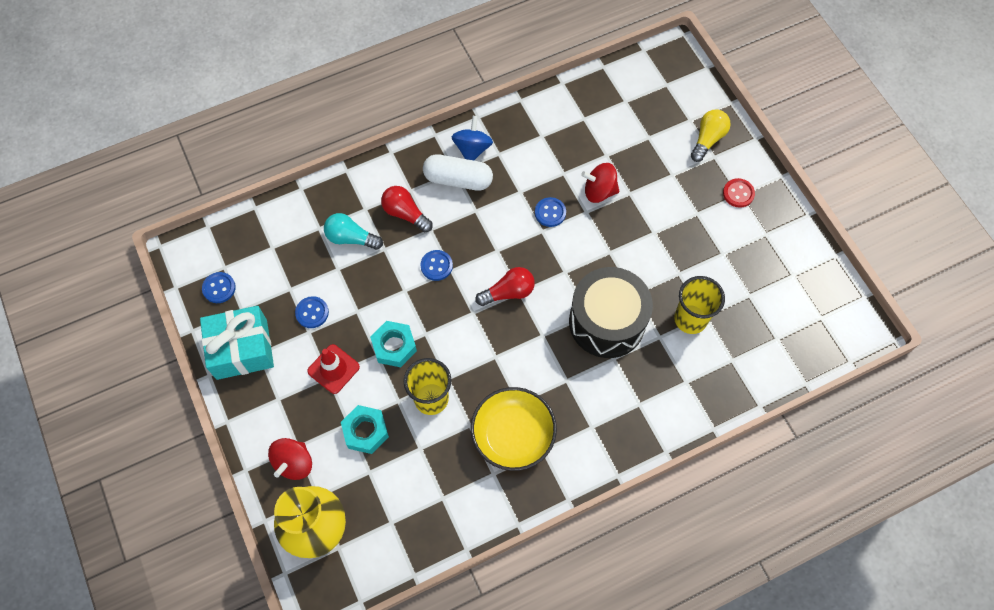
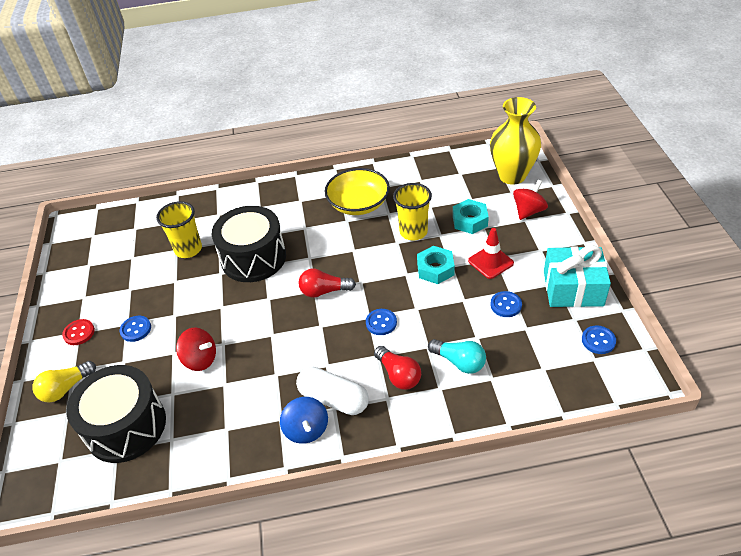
camera: 160 degrees left, 20 degrees down
(472, 149) = (306, 429): blue spinning top -> blue spinning top turned 45 degrees counterclockwise
(550, 213) = (256, 349): blue button -> blue button (136, 329)
(629, 120) = (126, 426): none -> black drum

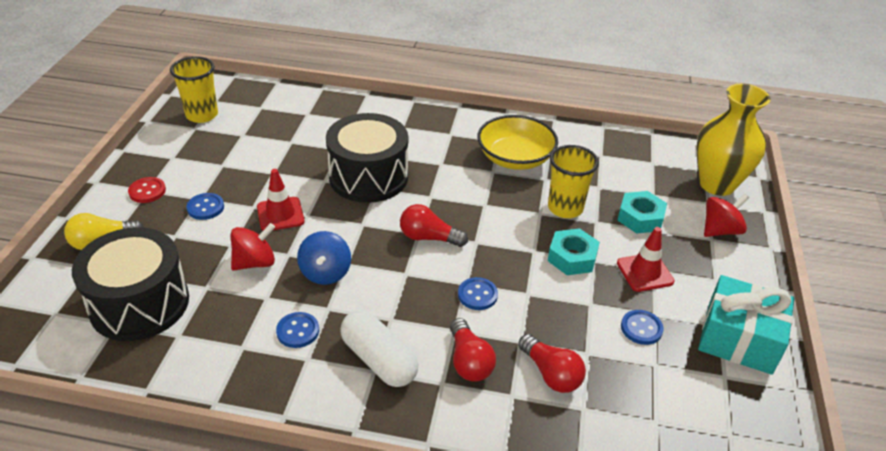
camera: 15 degrees right, 5 degrees down
(188, 249) = (304, 145): yellow cup -> yellow cup (202, 115)
(200, 313) = (280, 214): none -> red traffic cone
(200, 359) = (255, 262): red spinning top -> red spinning top turned 75 degrees counterclockwise
(306, 429) = (330, 382): blue spinning top -> blue spinning top (325, 273)
(459, 362) = (551, 374): turquoise light bulb -> red light bulb
(598, 340) = (745, 414): blue button -> blue button (298, 331)

